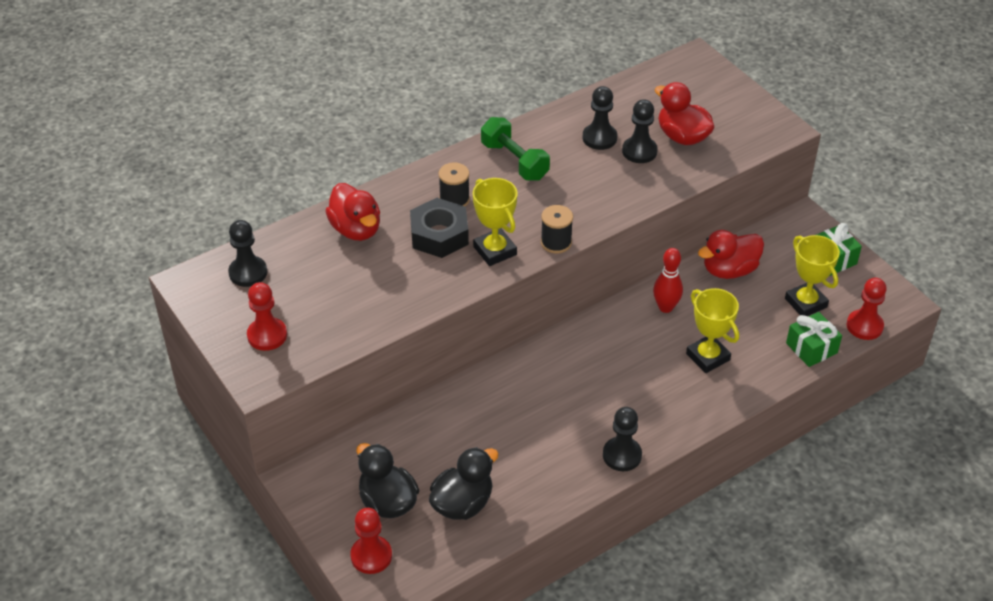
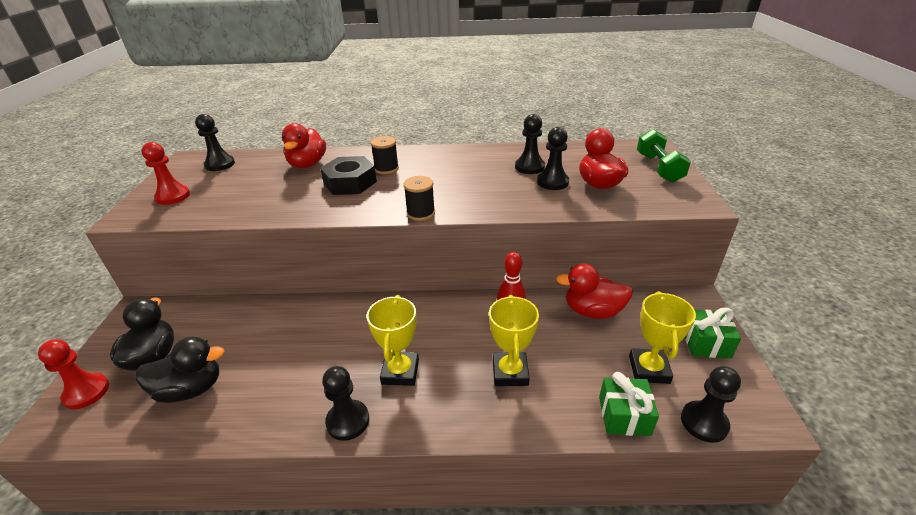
camera: 35 degrees right, 10 degrees down
(495, 251) = (372, 203): yellow trophy -> yellow trophy (400, 372)
(514, 161) = (453, 162): green dumbbell -> green dumbbell (659, 168)
(864, 326) = (704, 422): red pawn -> black pawn

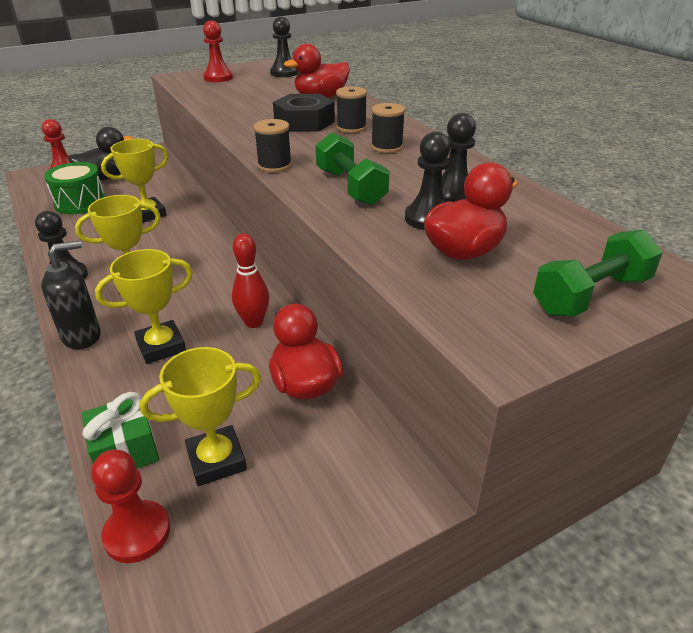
camera: 60 degrees right, 0 degrees up
(191, 389) = (80, 203): black duck -> green drum
(280, 340) = (147, 214): none -> yellow trophy
(436, 166) = (387, 147): none -> black spool
(463, 422) = (82, 336): none -> black soap dispenser
(487, 194) = (350, 187): none -> green dumbbell
(704, 422) = (137, 533): black pawn -> red pawn
(705, 343) = (305, 517): green gift -> none

